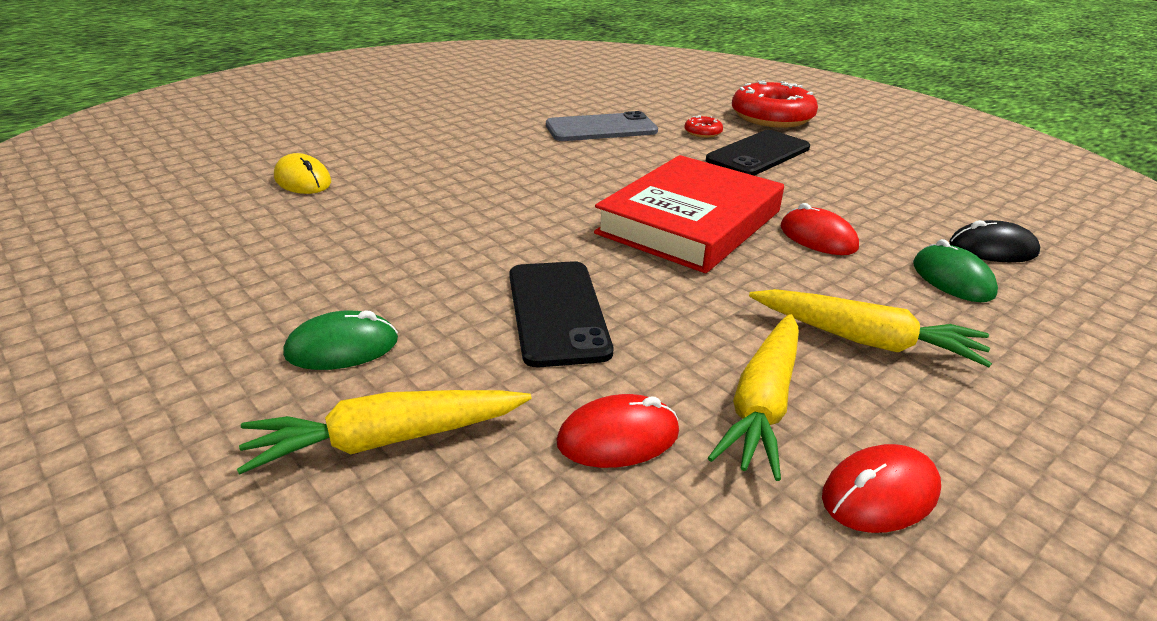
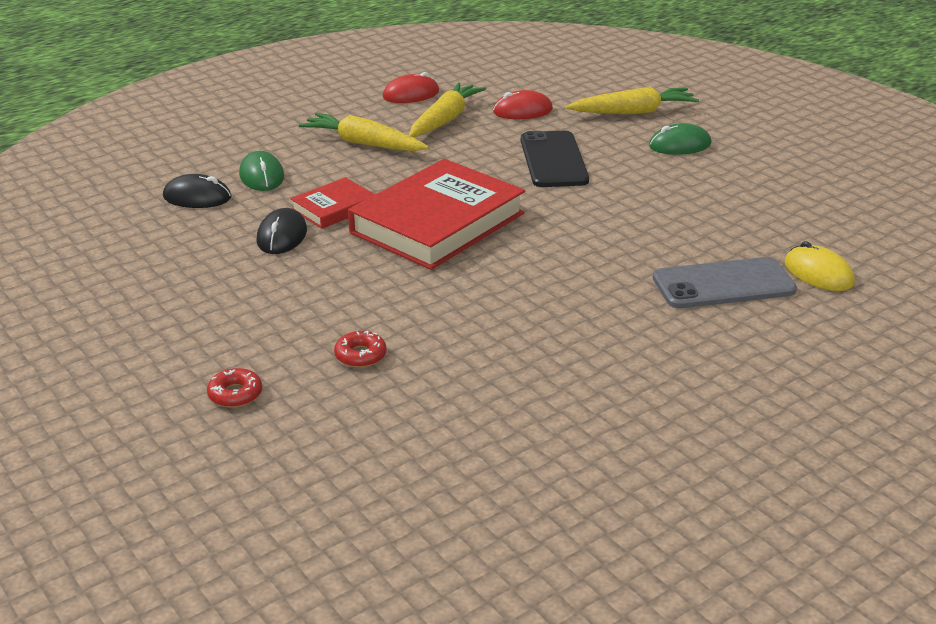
camera: 175 degrees left, 0 degrees up
(601, 128) = (499, 364): grey phone -> grey phone (723, 284)
(758, 154) = (314, 312): black phone -> none
(772, 117) = (235, 394): red donut -> red donut, size x0.43
(818, 237) = (334, 208): red mouse -> red book
(845, 208) = (282, 236): none -> black mouse

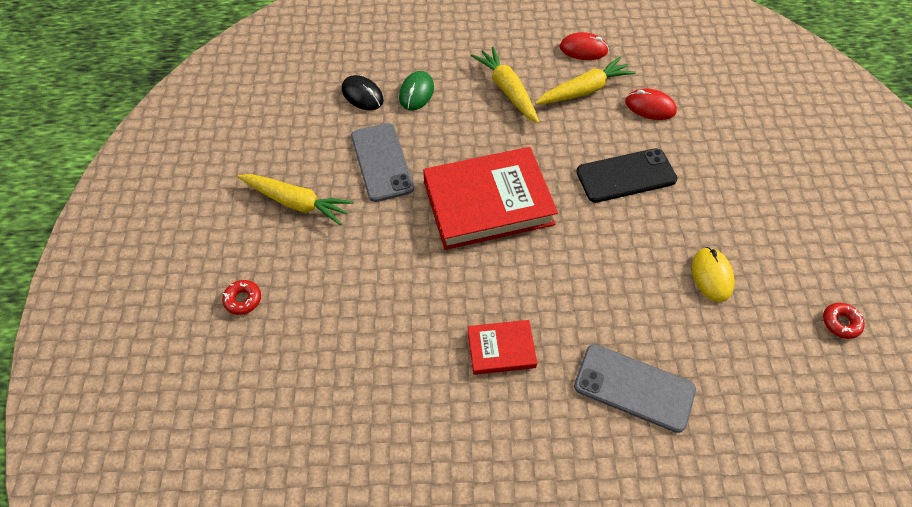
camera: 35 degrees right, 25 degrees up
(282, 236) = (381, 162): black mouse -> grey phone
(334, 208) = (435, 150): red book -> red book (501, 349)
(360, 355) = (336, 309): red donut -> red donut (840, 323)
(553, 160) = (626, 176): black phone -> black phone turned 45 degrees clockwise
(633, 112) = (737, 149): yellow carrot -> yellow carrot (296, 203)
(679, 145) = (740, 208): green mouse -> none
(818, 273) = (721, 421): yellow mouse -> yellow mouse (711, 276)

